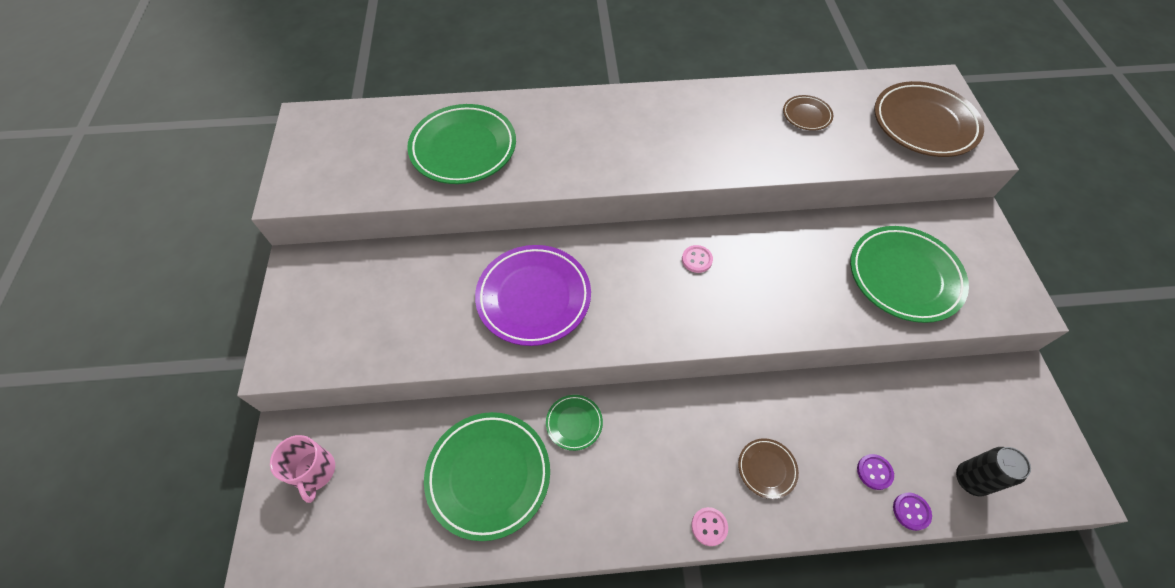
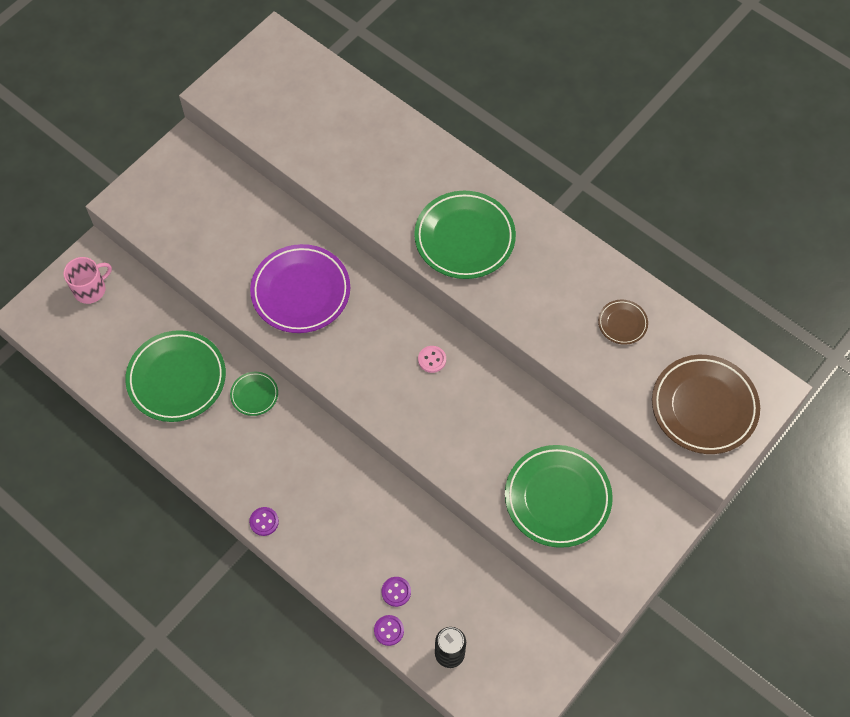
camera: 45 degrees right, 5 degrees up
(315, 472) = (91, 289): pink mug -> pink mug turned 150 degrees counterclockwise
(463, 148) = (351, 147): green plate -> green plate (464, 238)
(709, 526) = (264, 522): pink button -> purple button
(766, 469) = (334, 527): brown plate -> none

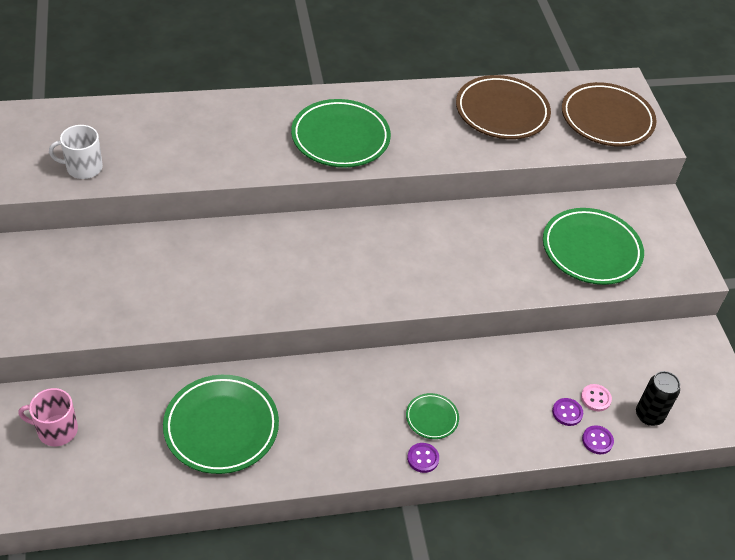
camera: 55 degrees left, 15 degrees down
(91, 289) = (56, 430): pink mug -> pink mug turned 90 degrees counterclockwise
(254, 395) = (297, 384): green plate -> green plate (432, 418)
(265, 115) = (83, 168): none -> white mug
(301, 291) = (255, 273): purple plate -> none
(432, 360) = (405, 239): pink button -> pink button (595, 398)
(622, 323) = (502, 112): brown plate -> brown plate, size x2.08

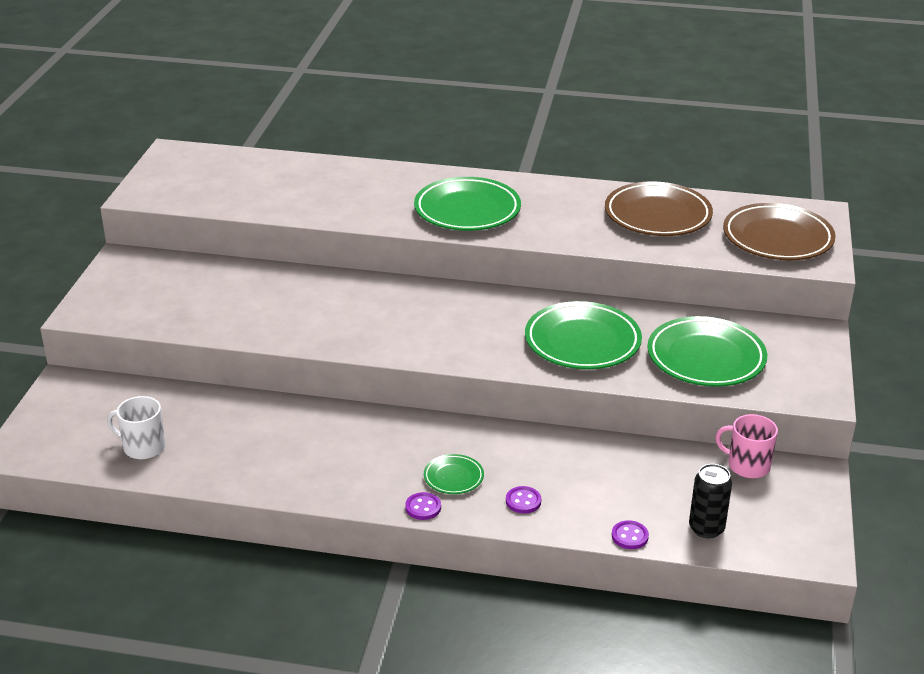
camera: 25 degrees right, 15 degrees down
(56, 430) = (80, 408): pink mug -> pink mug (747, 465)
(83, 168) = (202, 195): white mug -> white mug (143, 447)
(221, 427) = (233, 438): green plate -> green plate (582, 342)
(567, 412) = (609, 505): purple button -> purple button (523, 501)
(595, 398) = (650, 500): pink button -> none

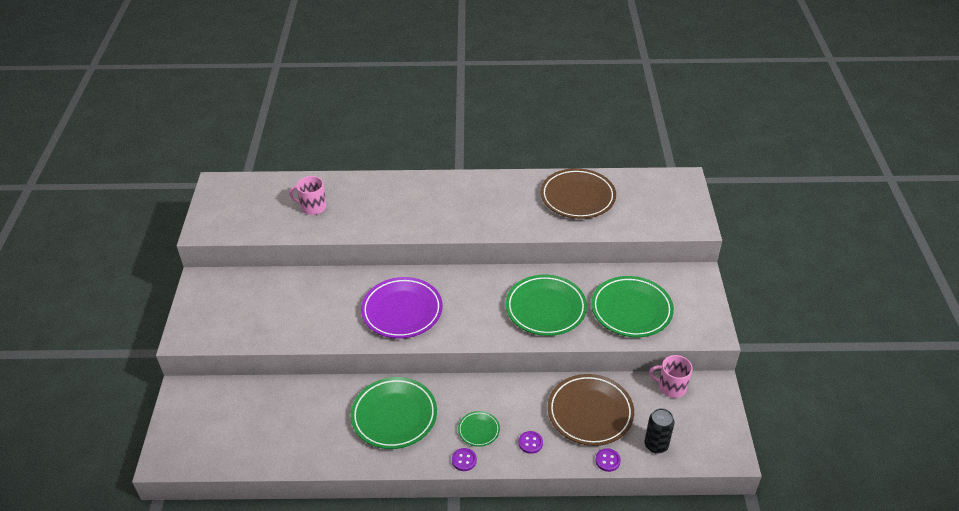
camera: 10 degrees left, 10 degrees up
(143, 447) = (254, 440): white mug -> none
(290, 187) = (312, 207): none -> pink mug
(381, 321) = (402, 311): none -> purple plate
(467, 210) = (445, 211): green plate -> green plate (394, 416)
(777, 238) = (662, 207): brown plate -> brown plate (590, 412)

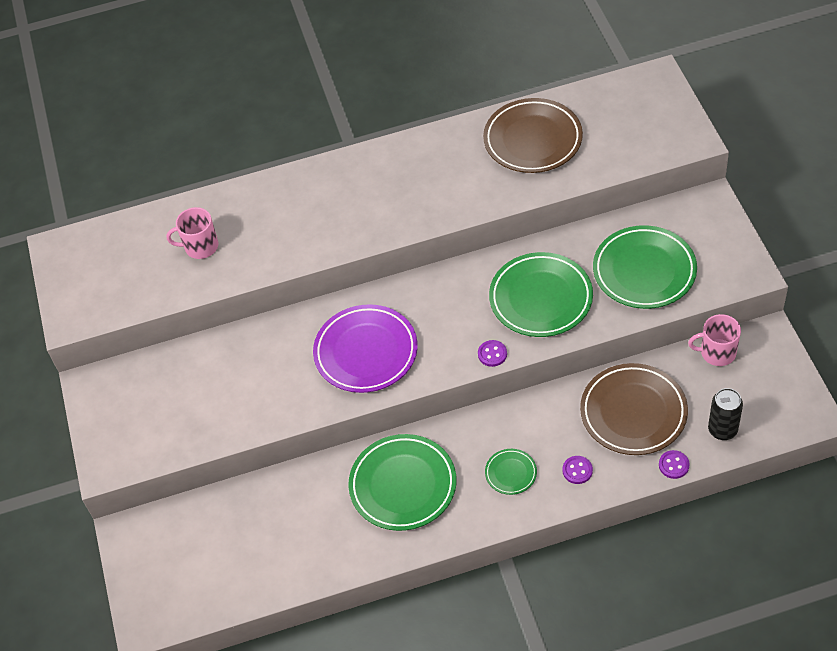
camera: 10 degrees left, 10 degrees up
(464, 460) = (507, 515): purple button -> purple button (492, 354)

